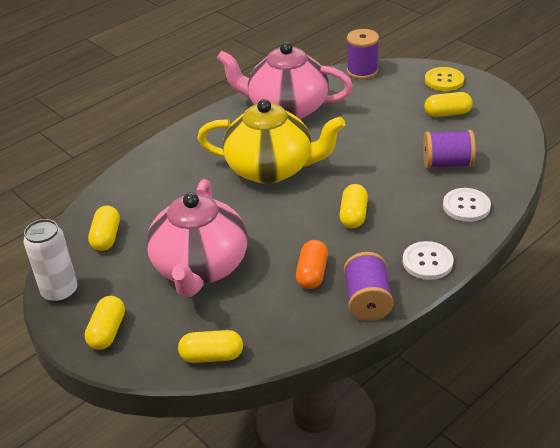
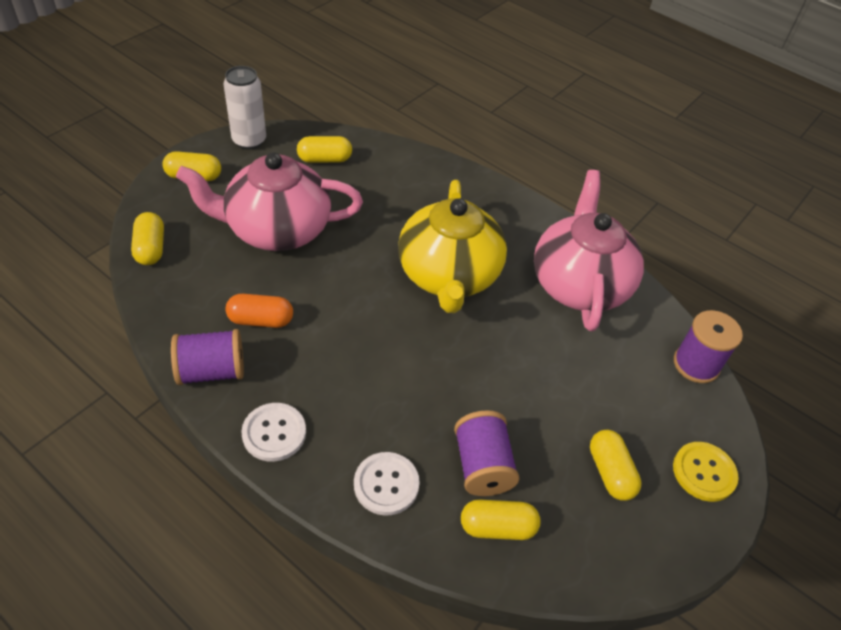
camera: 75 degrees right, 10 degrees up
(353, 215) = (363, 357): yellow capsule -> yellow capsule (497, 527)

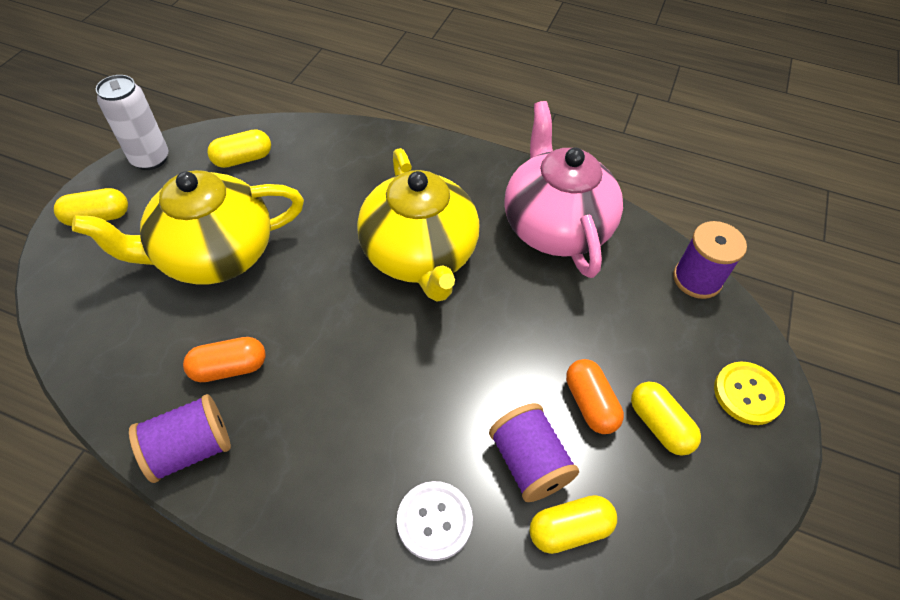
camera: 15 degrees left, 5 degrees up
(150, 248) = (71, 318): yellow capsule -> none
(274, 433) = (288, 501): white button -> none
(276, 229) = (214, 254): pink teapot -> yellow teapot
(554, 436) = (590, 403): none -> orange capsule

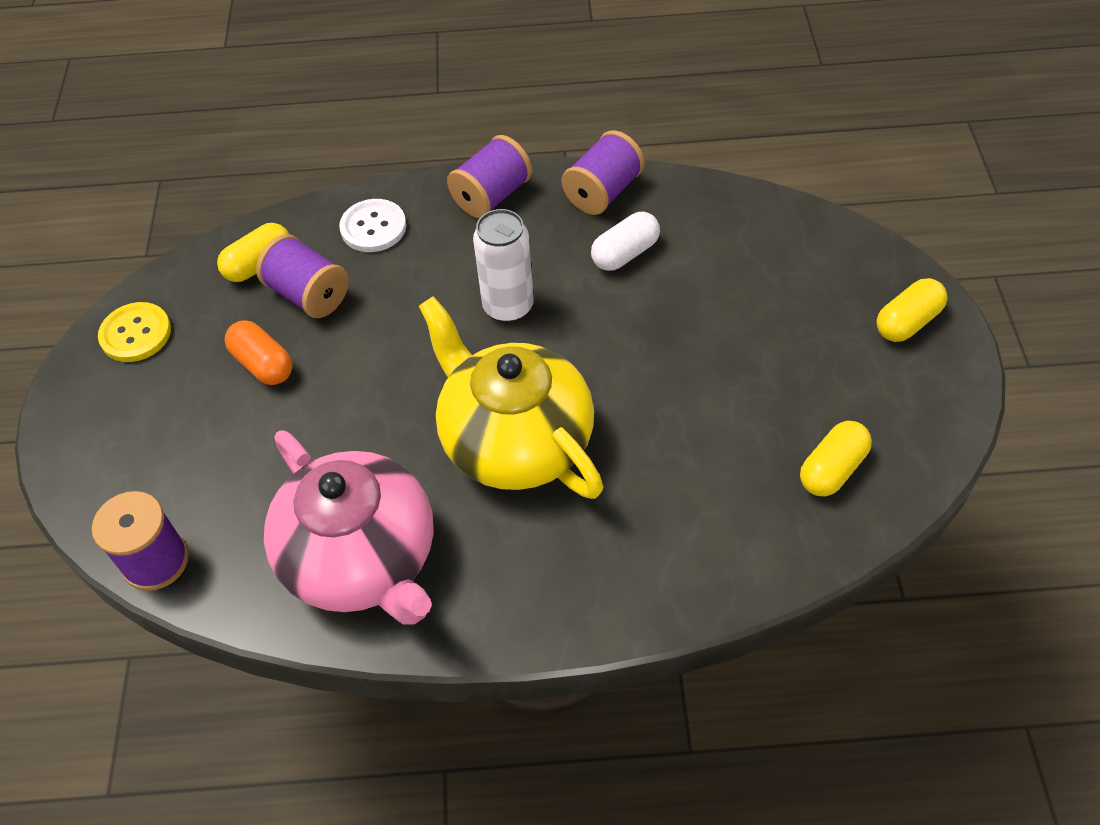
camera: 160 degrees right, 0 degrees up
(150, 159) = (941, 415): white can -> white can (508, 306)
(214, 254) = (742, 340): yellow teapot -> none
(229, 368) = (625, 253): orange capsule -> white capsule
(295, 502) = (492, 196): none -> purple spool
(659, 425) = (189, 373): yellow capsule -> none
(747, 394) = (94, 441): yellow button -> yellow button (136, 334)

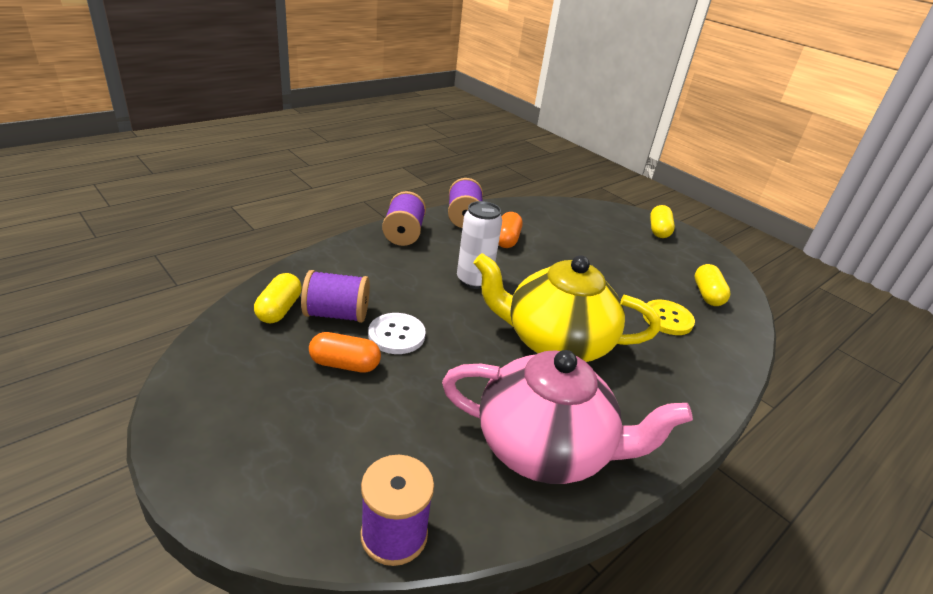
camera: 45 degrees left, 20 degrees down
(136, 334) = (212, 385): yellow button -> yellow button (667, 319)
(373, 227) = (344, 267): white button -> white button (396, 335)
(625, 253) = (506, 239): white capsule -> orange capsule

